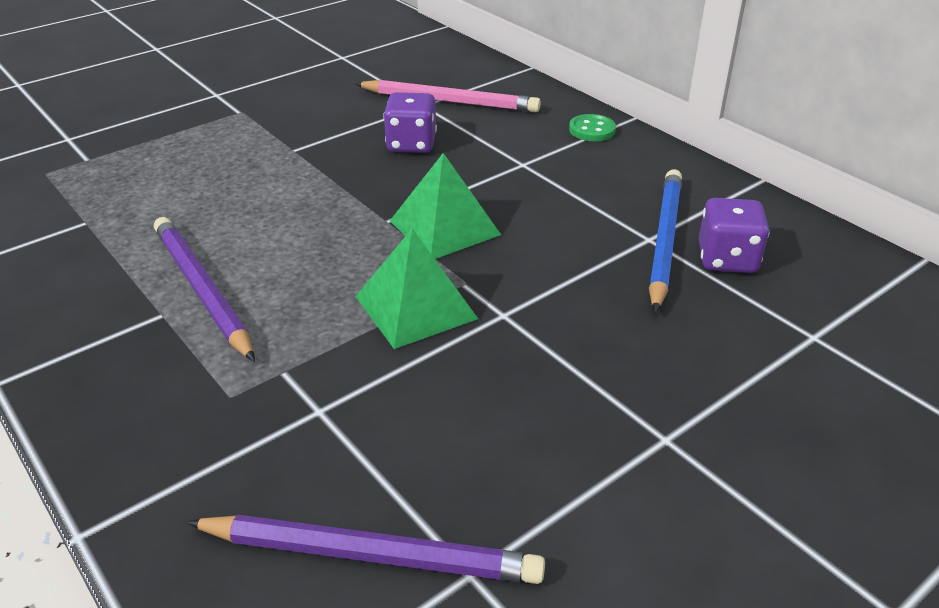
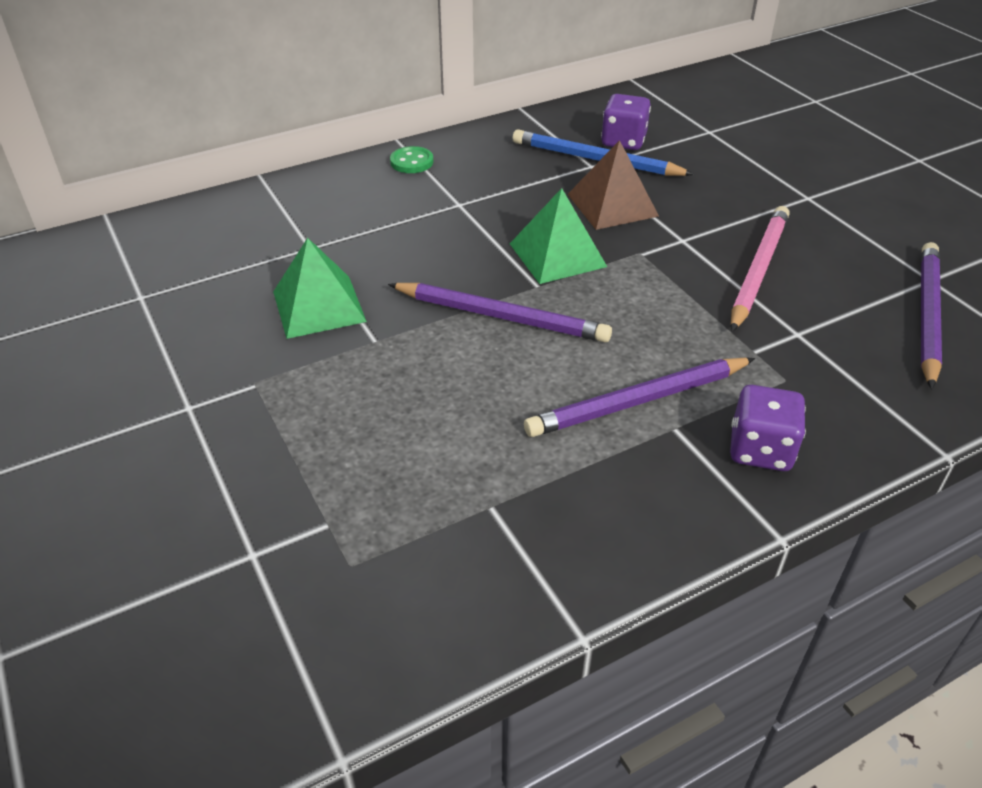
camera: 80 degrees left, 5 degrees up
(332, 204) = (501, 316): none -> purple pencil
(411, 144) = (397, 261): purple dice -> purple dice (760, 450)
(416, 307) = (672, 279): green pyramid -> green pyramid (319, 306)
(450, 101) = (312, 229): pink pencil -> pink pencil (758, 270)
(562, 258) = (612, 205): none -> brown pyramid

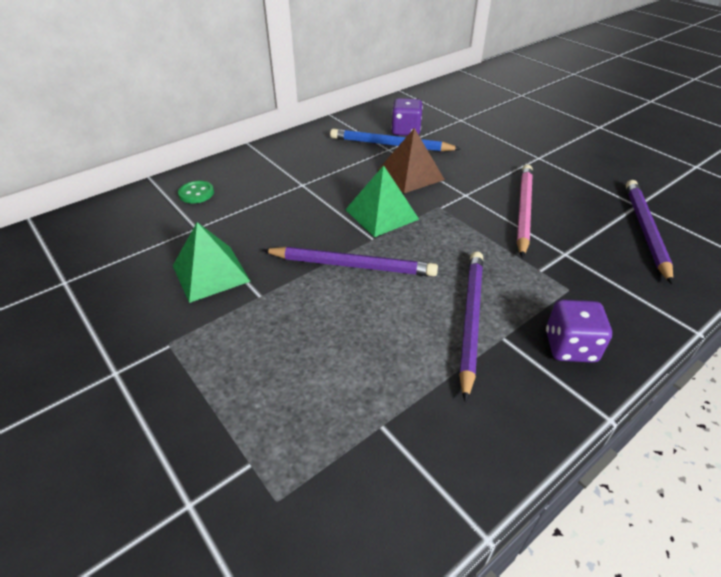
camera: 10 degrees left, 0 degrees up
(411, 162) = (261, 157): green button -> green button (196, 193)
(638, 401) = (470, 320): purple pencil -> purple pencil turned 135 degrees clockwise

